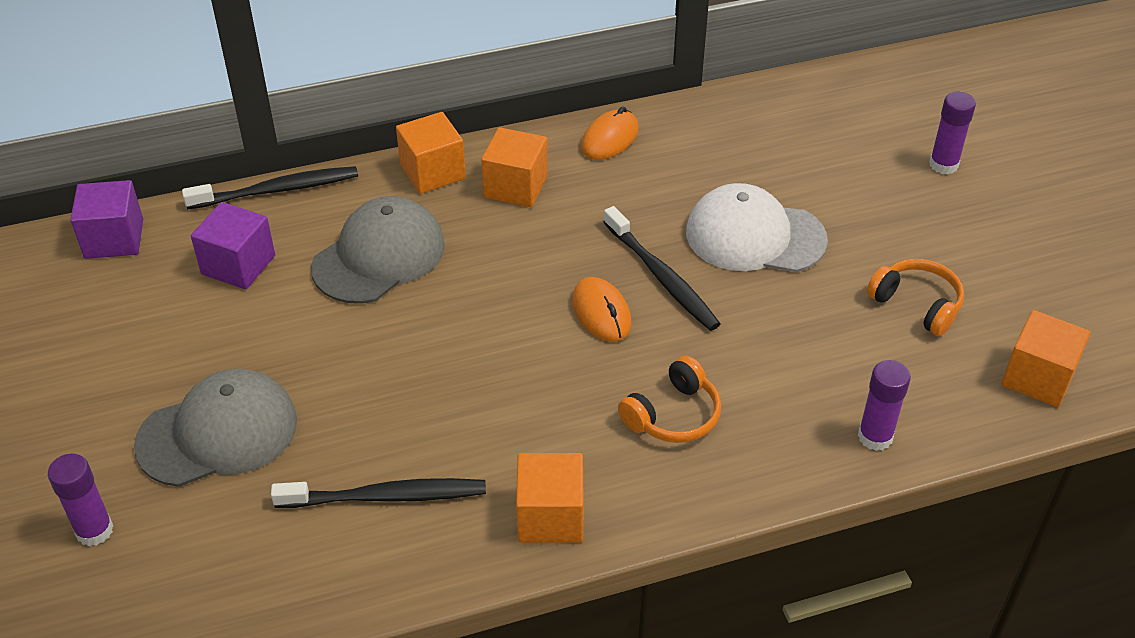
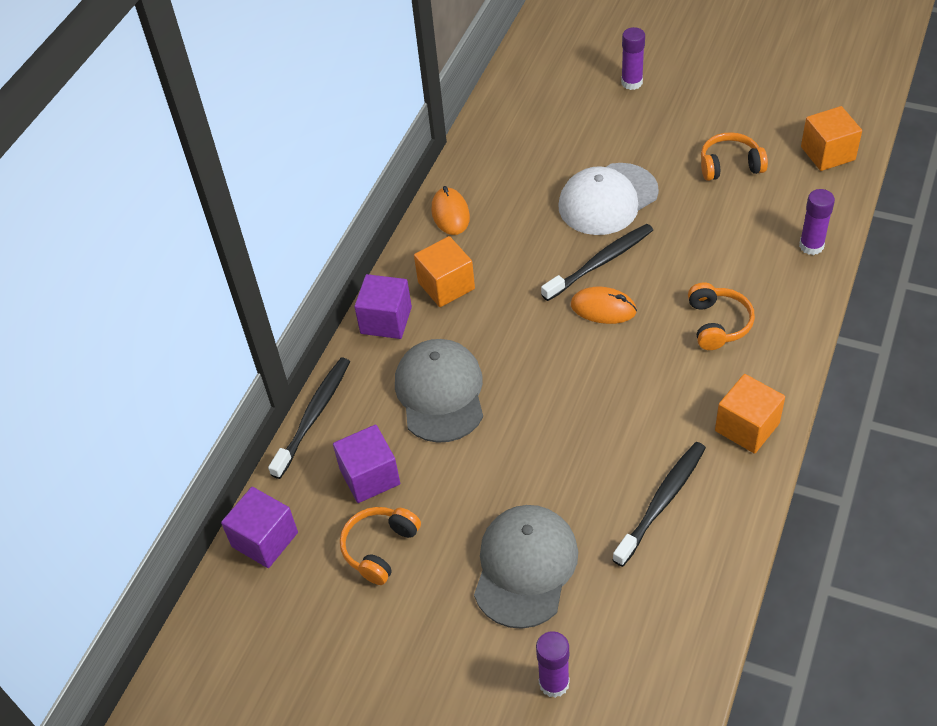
camera: 45 degrees left, 5 degrees up
(161, 317) = (380, 548): none -> orange headphones
(432, 172) = (386, 320): orange cube -> purple cube
(662, 277) = (601, 262): black toothbrush -> black toothbrush turned 45 degrees counterclockwise

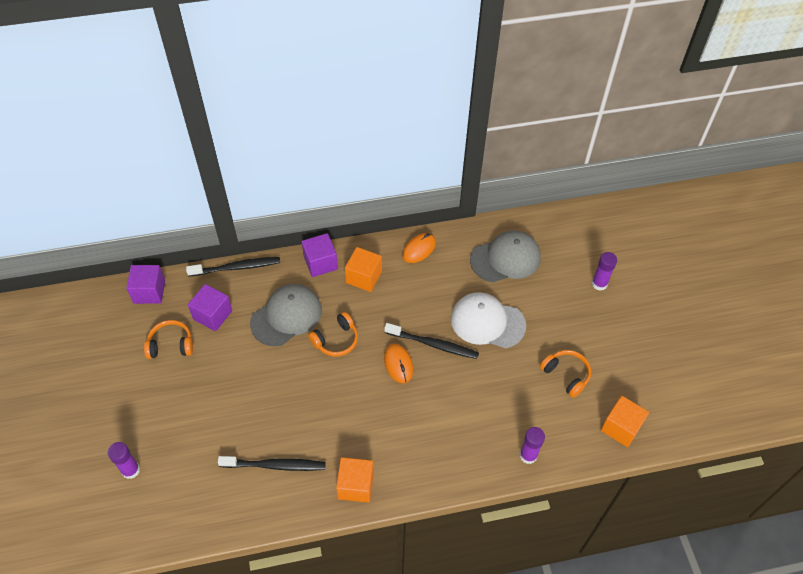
camera: 50 degrees right, 5 degrees up
(525, 567) = (195, 419): grey cap -> grey cap (505, 259)
(718, 324) = (426, 431): orange headphones -> orange headphones (336, 340)

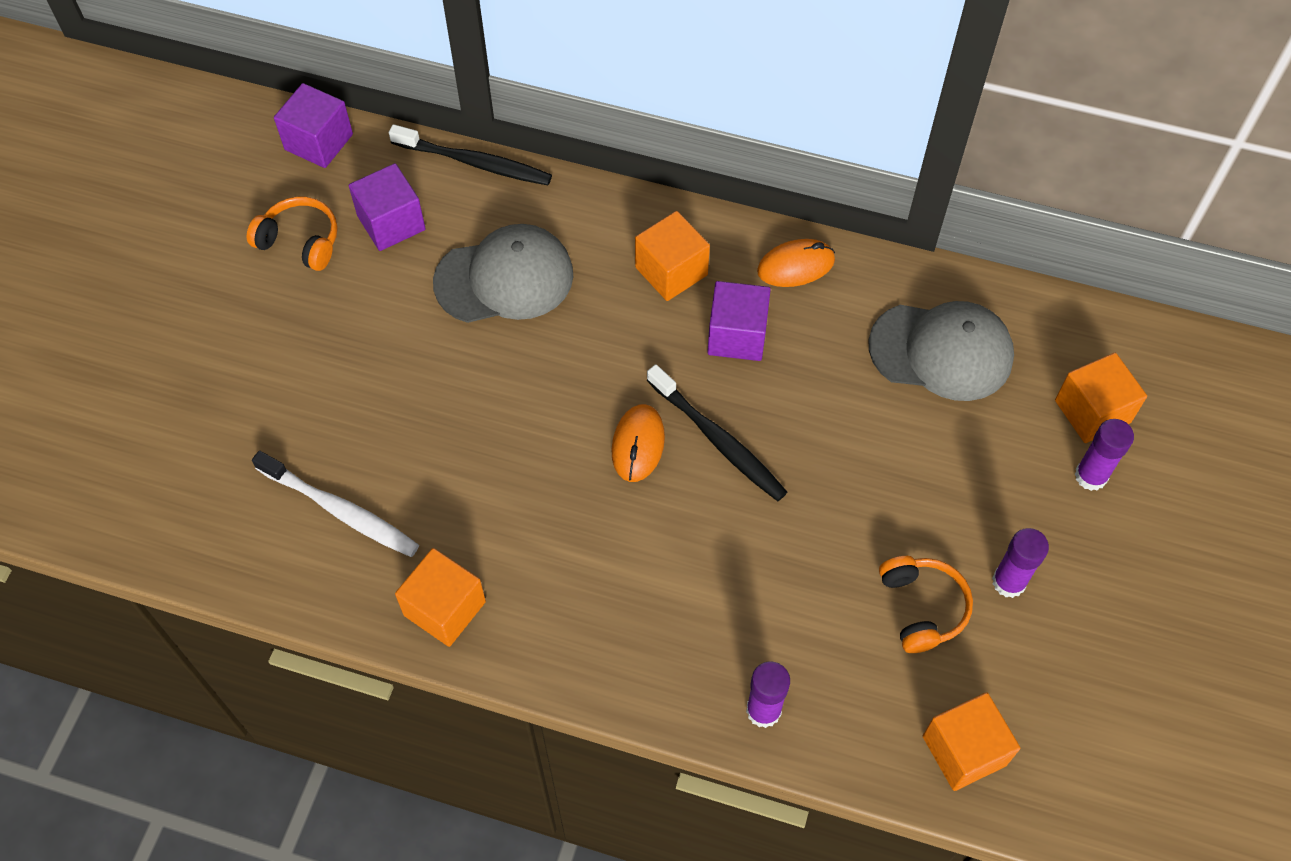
camera: 30 degrees right, 5 degrees up
(130, 470) = (127, 407): purple glue stick -> purple glue stick (1008, 582)
(275, 465) = (341, 511): black toothbrush -> white toothbrush
(320, 263) = (614, 215): purple cube -> purple cube (737, 335)
(336, 340) = (560, 355): orange headphones -> none
(487, 322) = (837, 447): white cap -> none
(583, 256) = (1092, 411): none -> orange cube

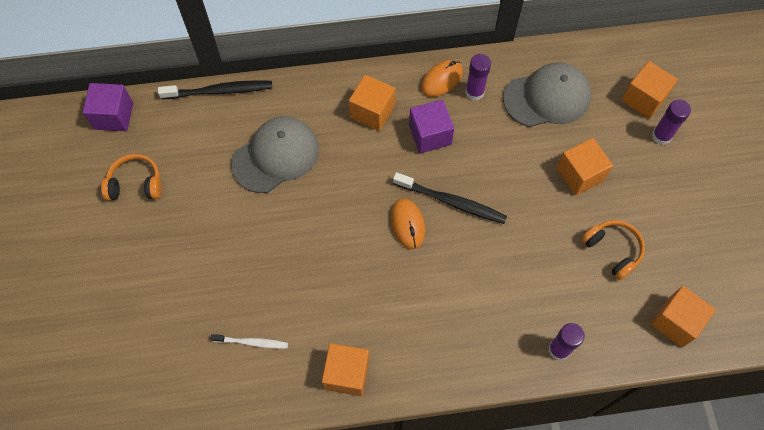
camera: 25 degrees left, 5 degrees up
(341, 511) = (252, 342): white toothbrush -> white toothbrush, size x0.60
(391, 223) = (187, 149): purple cube -> none
(931, 480) = (580, 174): none -> orange cube
(1008, 582) = (650, 215): purple glue stick -> purple glue stick (474, 92)

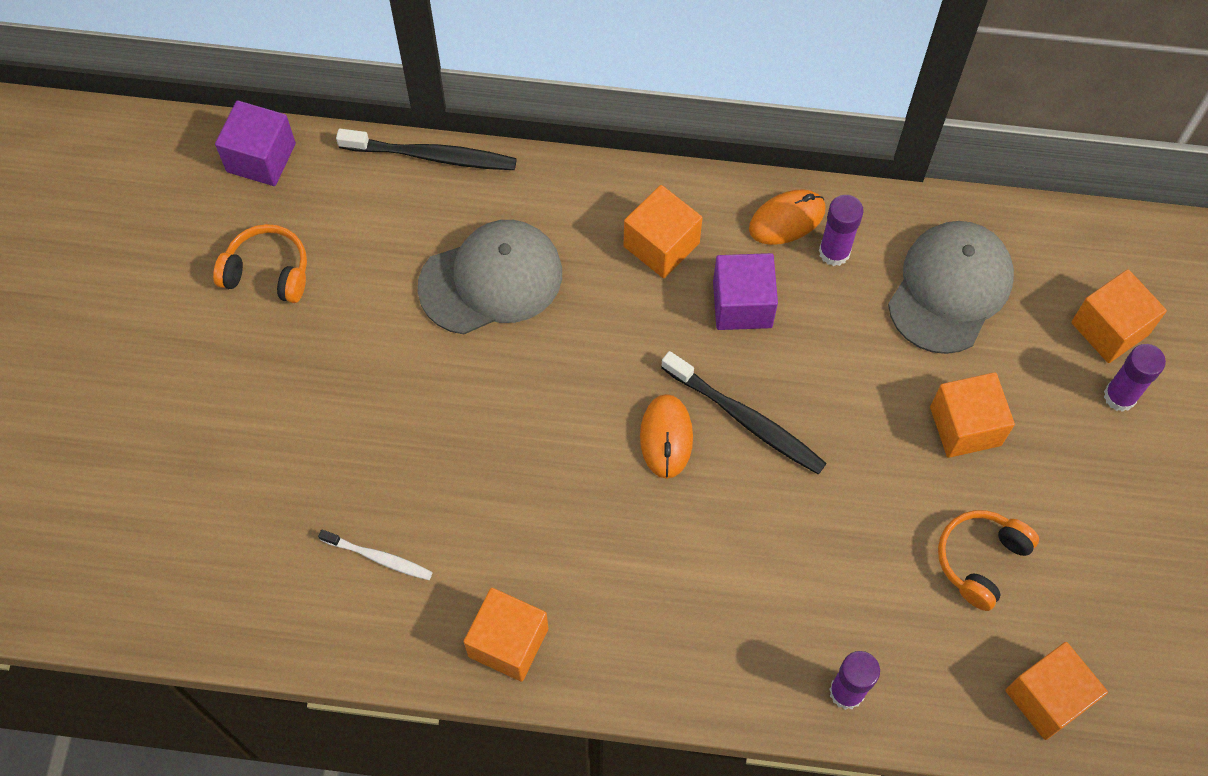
camera: 15 degrees right, 0 degrees up
(547, 97) = (950, 288): grey cap -> grey cap turned 60 degrees counterclockwise
(612, 250) = (980, 560): orange headphones -> orange headphones turned 120 degrees counterclockwise

